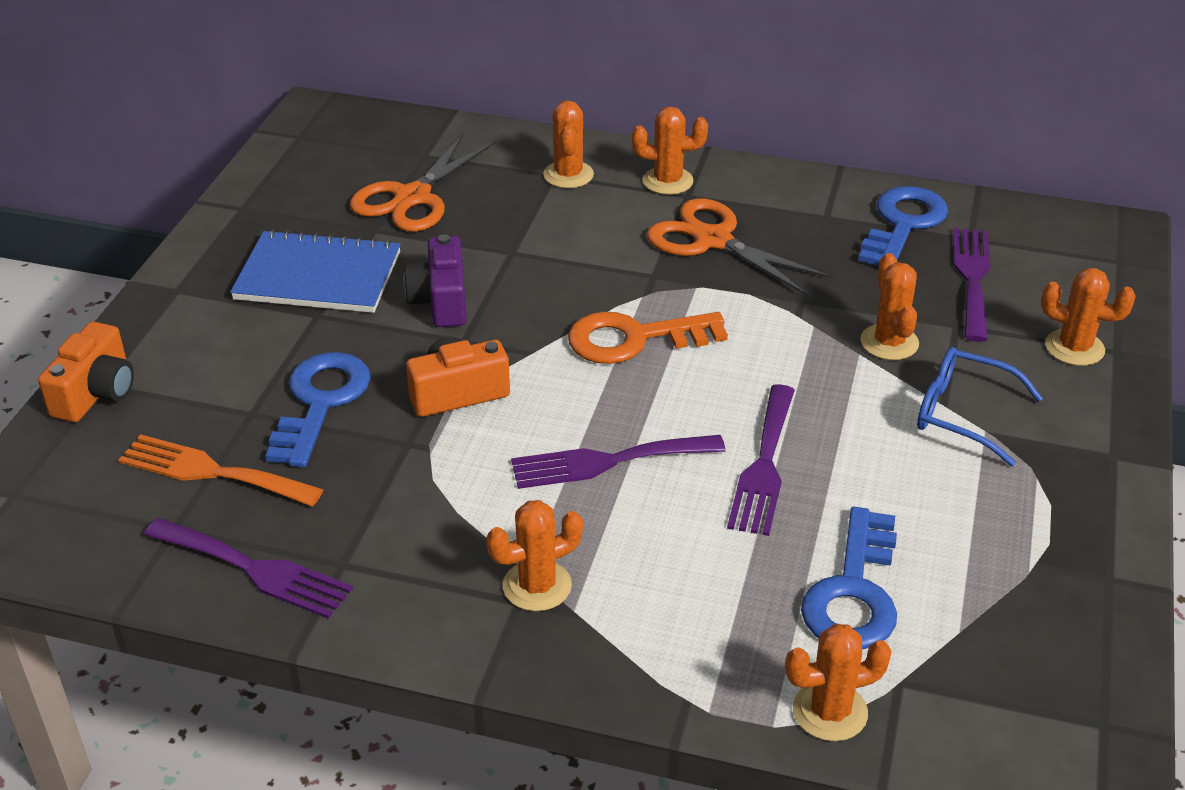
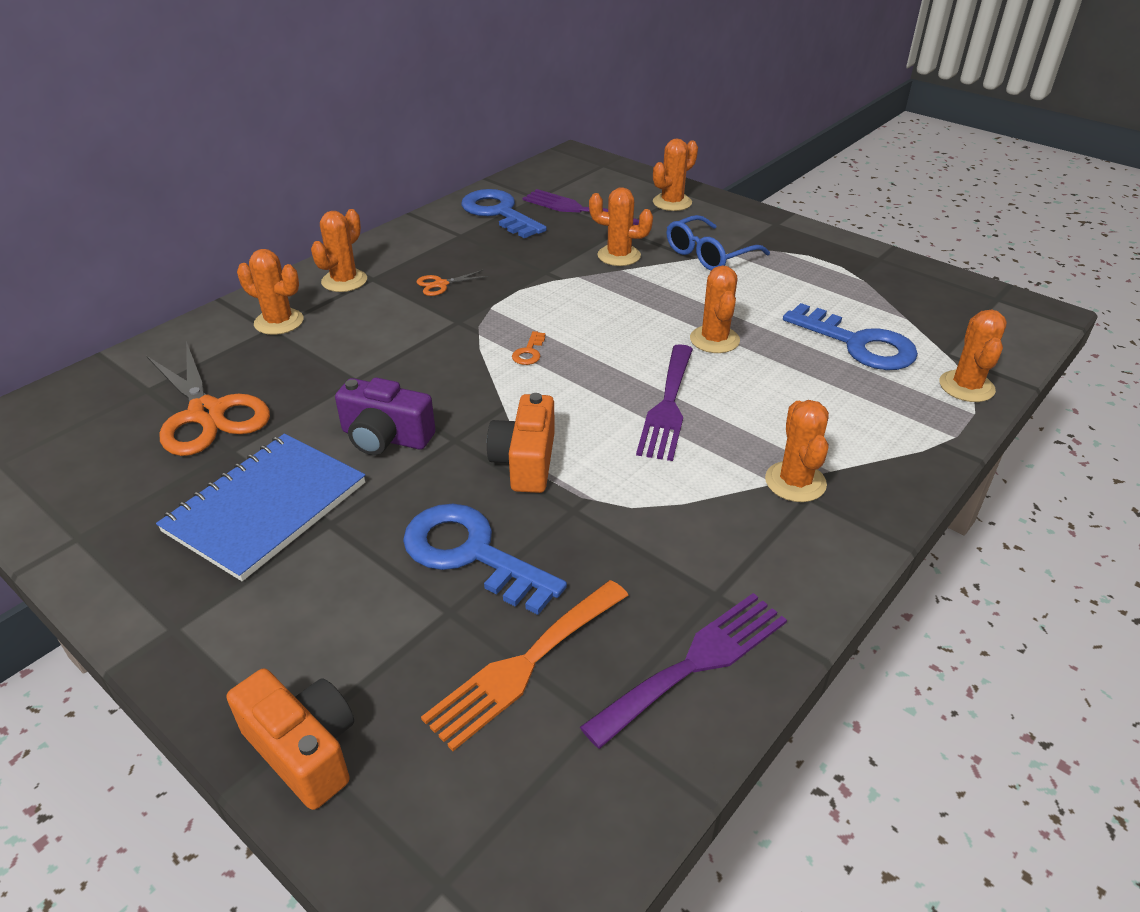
camera: 65 degrees left, 0 degrees up
(634, 339) = (529, 352): orange key -> orange key, size x0.41
(712, 240) = (441, 284): orange scissors -> orange scissors, size x0.45
(764, 466) = (714, 340): purple fork -> orange cactus

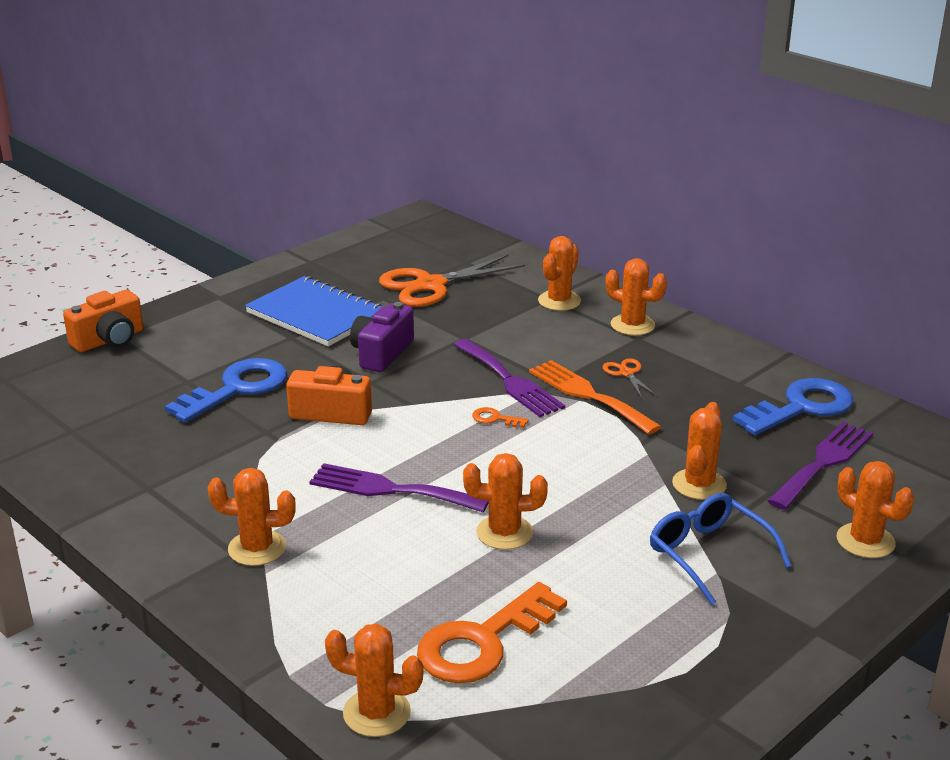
camera: 95 degrees right, 10 degrees down
(524, 665) = (128, 406): orange fork -> orange fork (588, 395)
(695, 663) = (92, 471): purple fork -> purple fork (509, 381)
(858, 344) = (483, 642): blue key -> orange key

